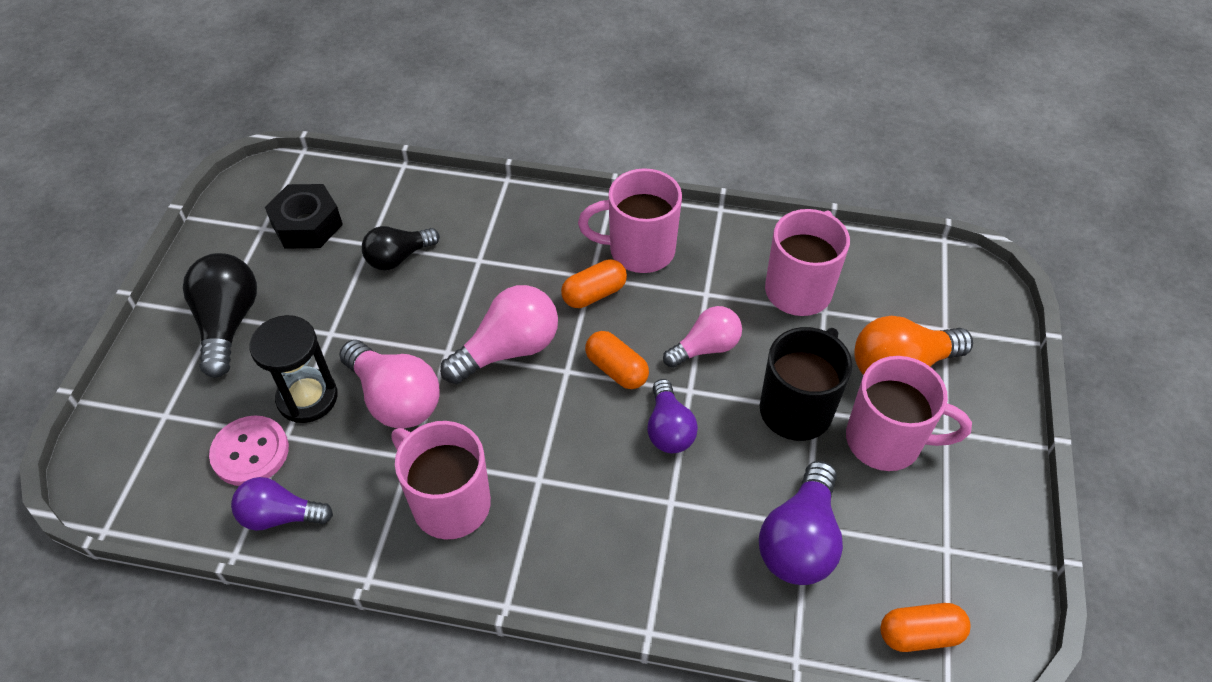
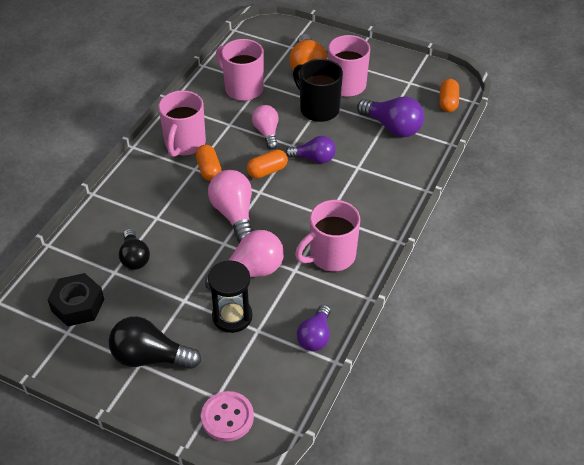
camera: 75 degrees left, 5 degrees down
(250, 452) = (264, 349): pink button -> pink button (227, 417)

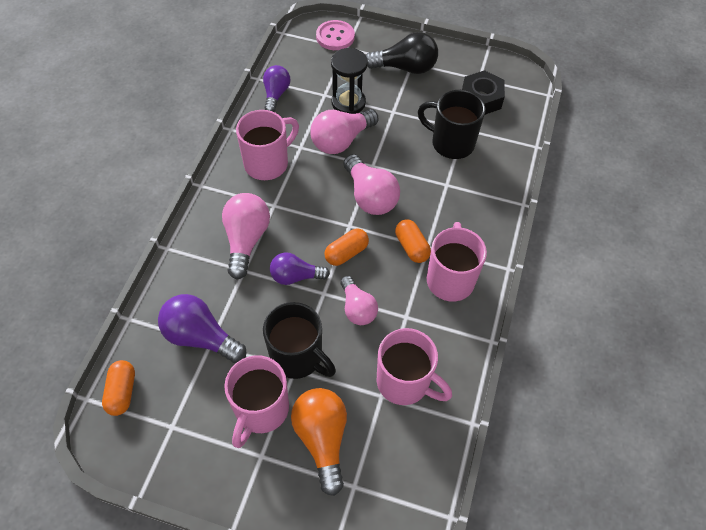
camera: 170 degrees right, 10 degrees up
(134, 257) = (451, 143): black light bulb -> black mug
(355, 189) = (246, 240): none -> pink light bulb

